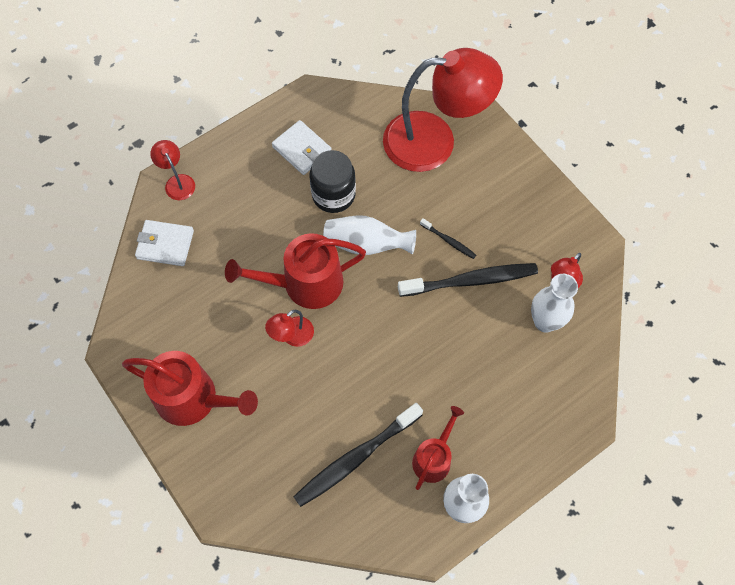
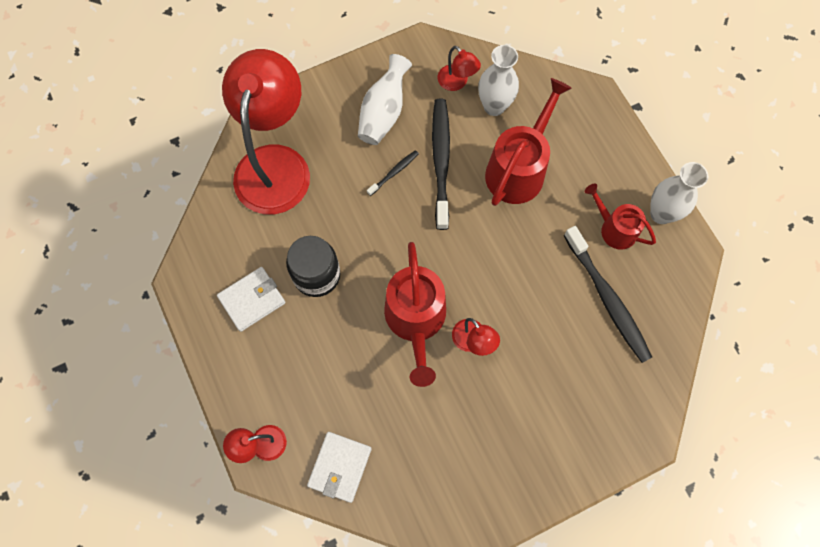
camera: 80 degrees left, 5 degrees up
(193, 398) = (527, 453): red watering can -> red watering can (518, 169)
(366, 244) = (382, 251): white vase -> white vase (384, 112)

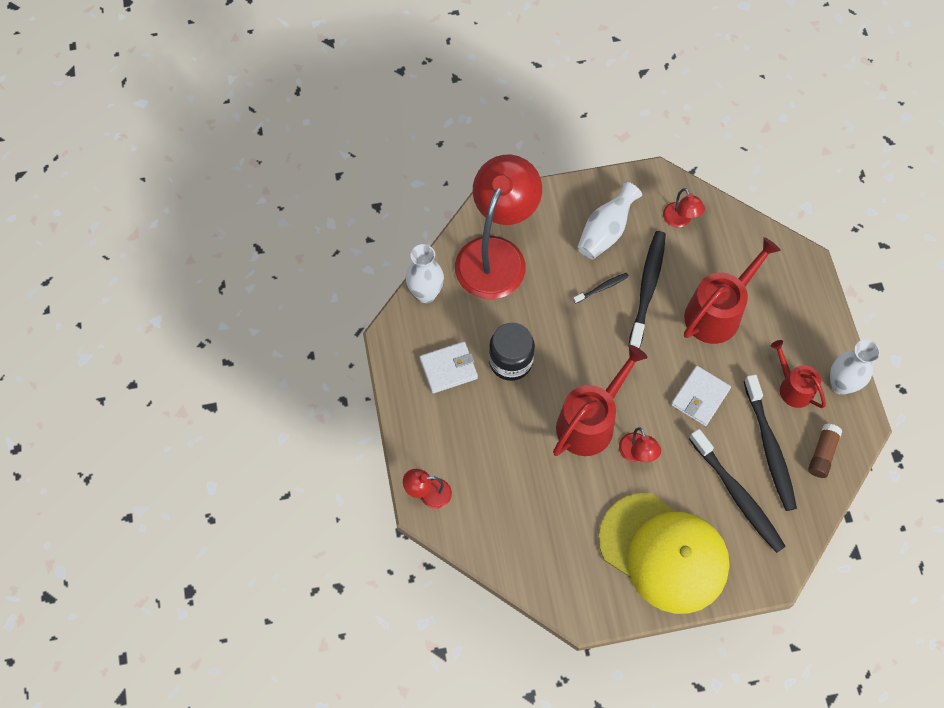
camera: 15 degrees right, 5 degrees down
(340, 467) = (492, 530): white wallet -> white wallet (700, 397)
(416, 320) = (590, 422): red watering can -> red watering can turned 150 degrees counterclockwise
(494, 106) = (709, 250): white vase -> white vase (426, 293)
(527, 443) = (664, 553): none -> yellow cap
(588, 359) = (737, 495): none -> black toothbrush
(662, 291) = (822, 454): none -> brown glue stick

